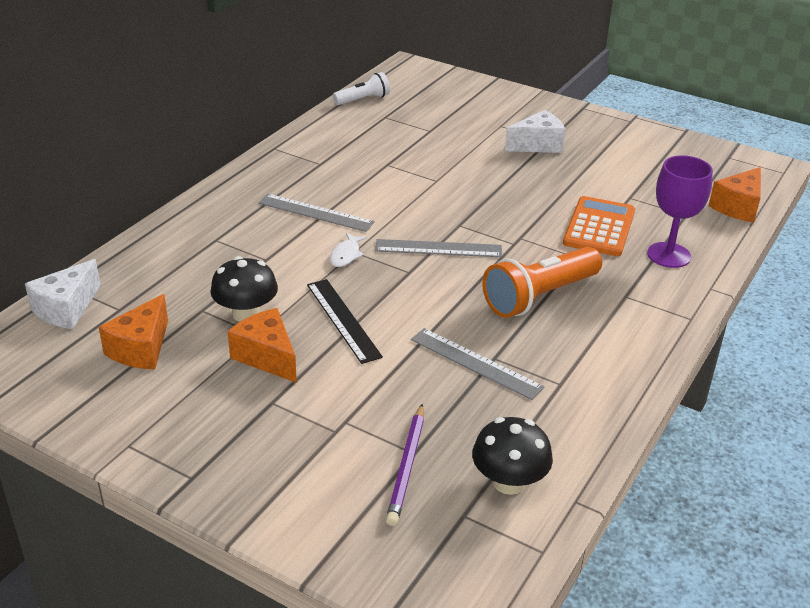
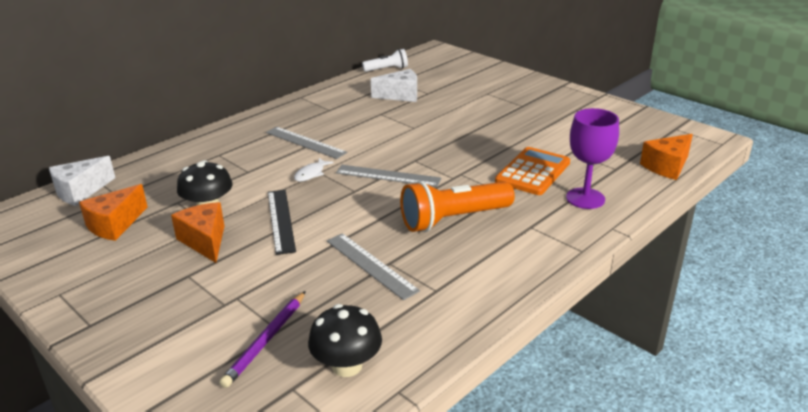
camera: 15 degrees right, 5 degrees down
(538, 145) = (511, 108): white cheese -> white cheese (400, 95)

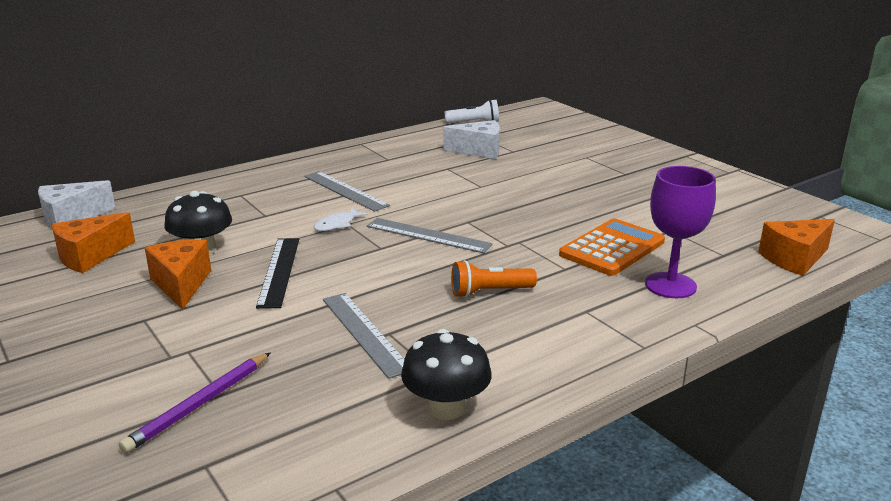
camera: 10 degrees right, 5 degrees down
(347, 366) = (284, 448): black mushroom -> black mushroom (446, 407)
(453, 219) = (489, 292): orange flashlight -> orange flashlight, size x0.58

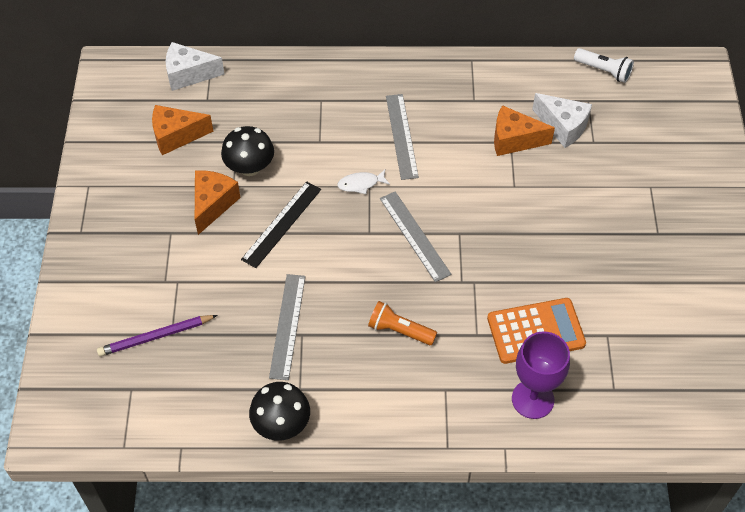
camera: 35 degrees right, 30 degrees up
(794, 259) = (664, 428): orange cheese -> orange cheese (514, 140)

